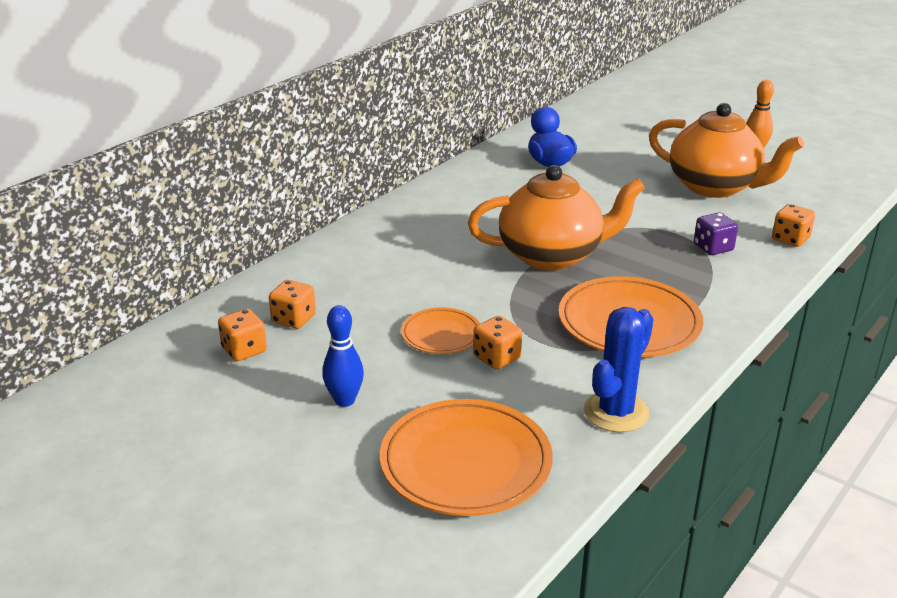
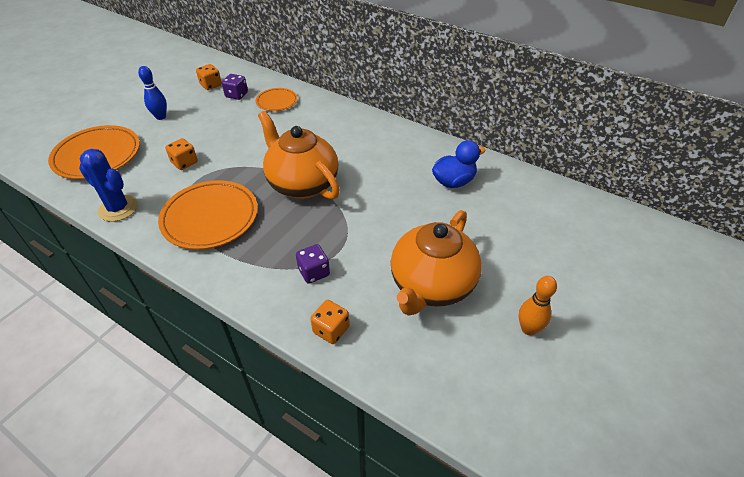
camera: 85 degrees right, 15 degrees up
(293, 319) = (236, 95): orange dice -> purple dice
(441, 335) = (212, 142): orange plate -> orange plate (277, 102)
(552, 255) = (302, 183): orange teapot -> orange teapot turned 150 degrees clockwise

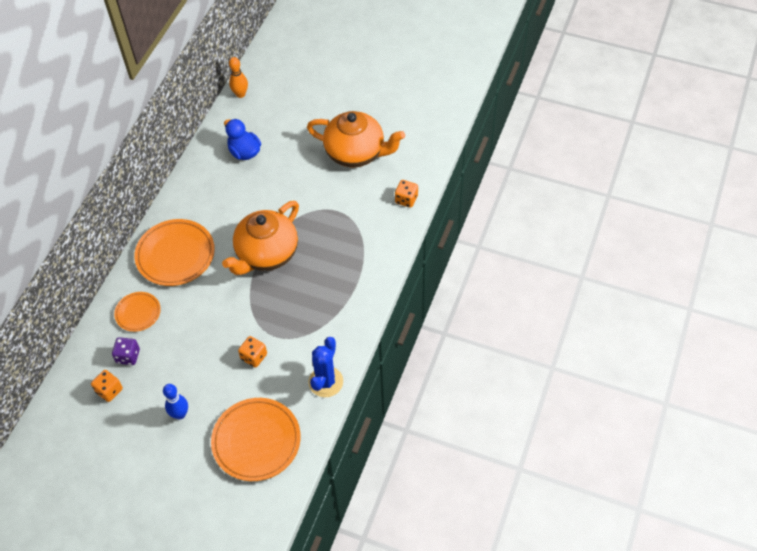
camera: 100 degrees left, 10 degrees up
(210, 218) = (322, 306): orange plate -> orange plate (175, 255)
(314, 272) = (361, 221): purple dice -> none
(528, 329) = (378, 103): orange bowling pin -> orange bowling pin (240, 94)

